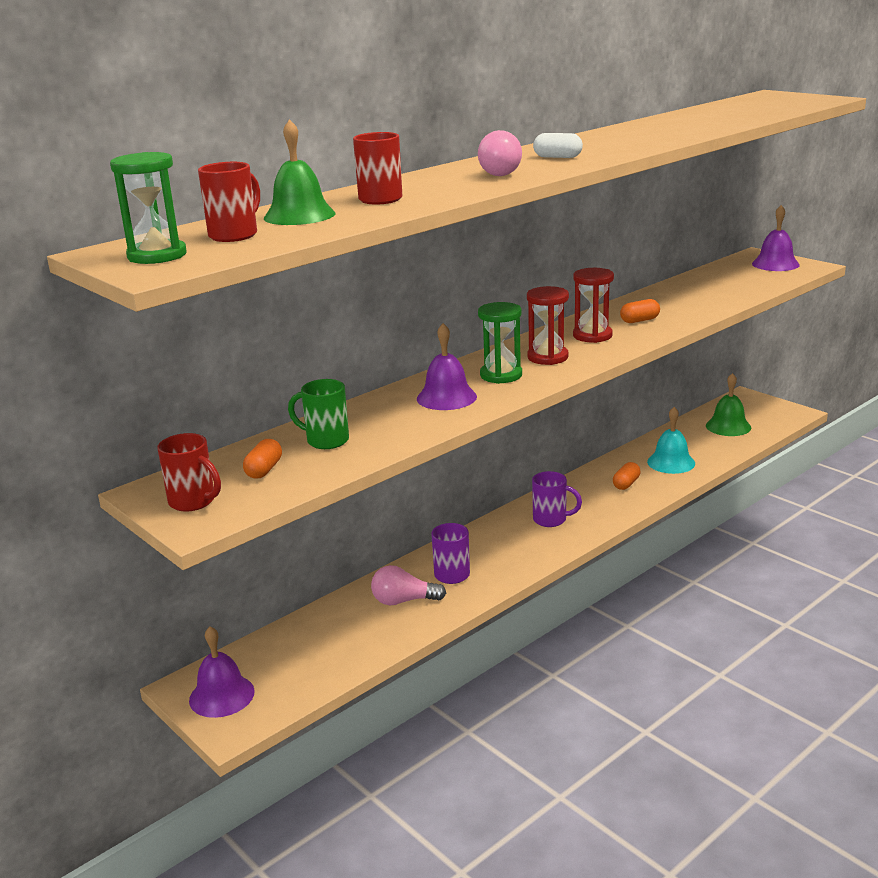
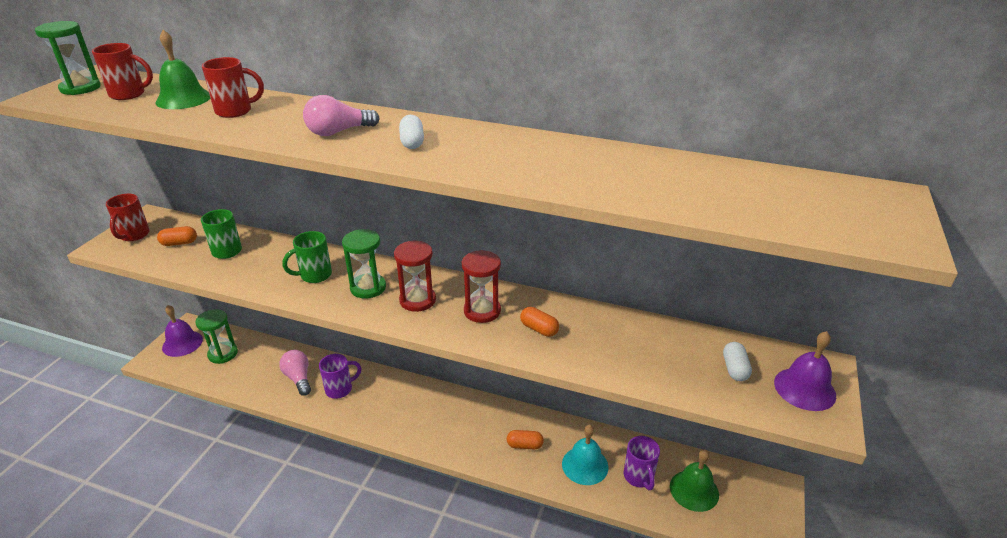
camera: 60 degrees right, 10 degrees up
(289, 658) = (223, 354): none -> green hourglass
(446, 397) = (315, 275): purple bell -> green mug
(551, 520) = (439, 416): purple mug -> purple mug (639, 477)
(741, 275) = (734, 369): none -> white capsule

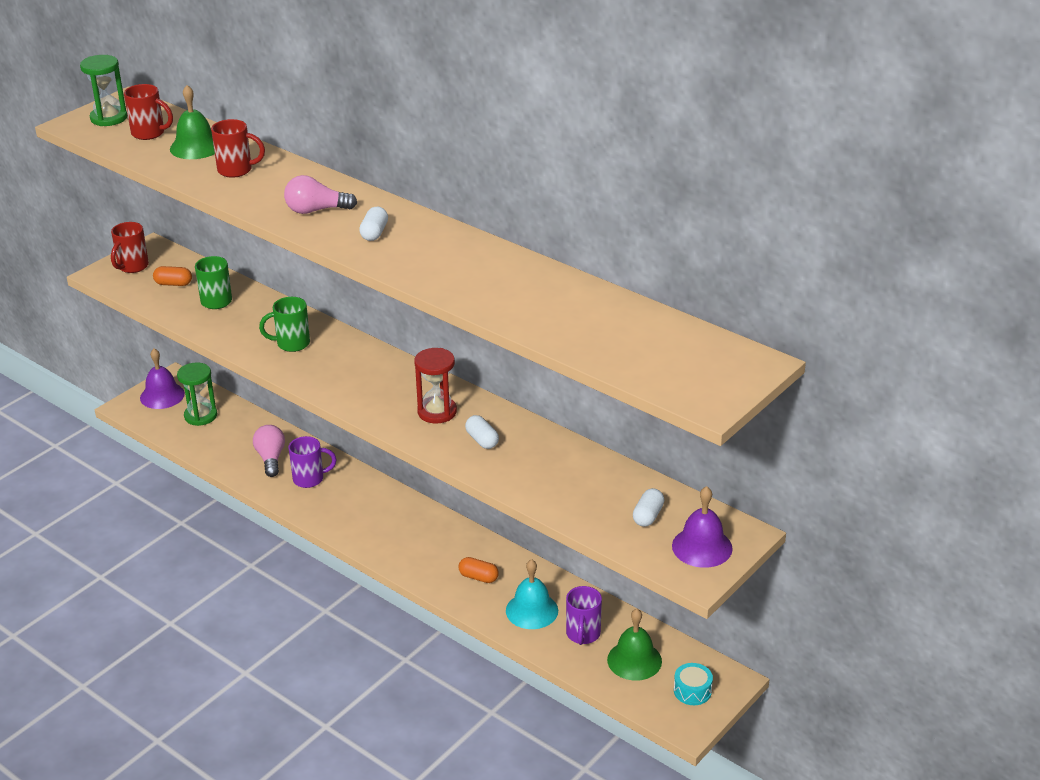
camera: 20 degrees right, 0 degrees up
(368, 288) = (338, 366): green hourglass -> none
(417, 300) = (380, 388): red hourglass -> none
(539, 329) = (482, 440): orange capsule -> white capsule
(757, 507) = (692, 691): none -> turquoise drum

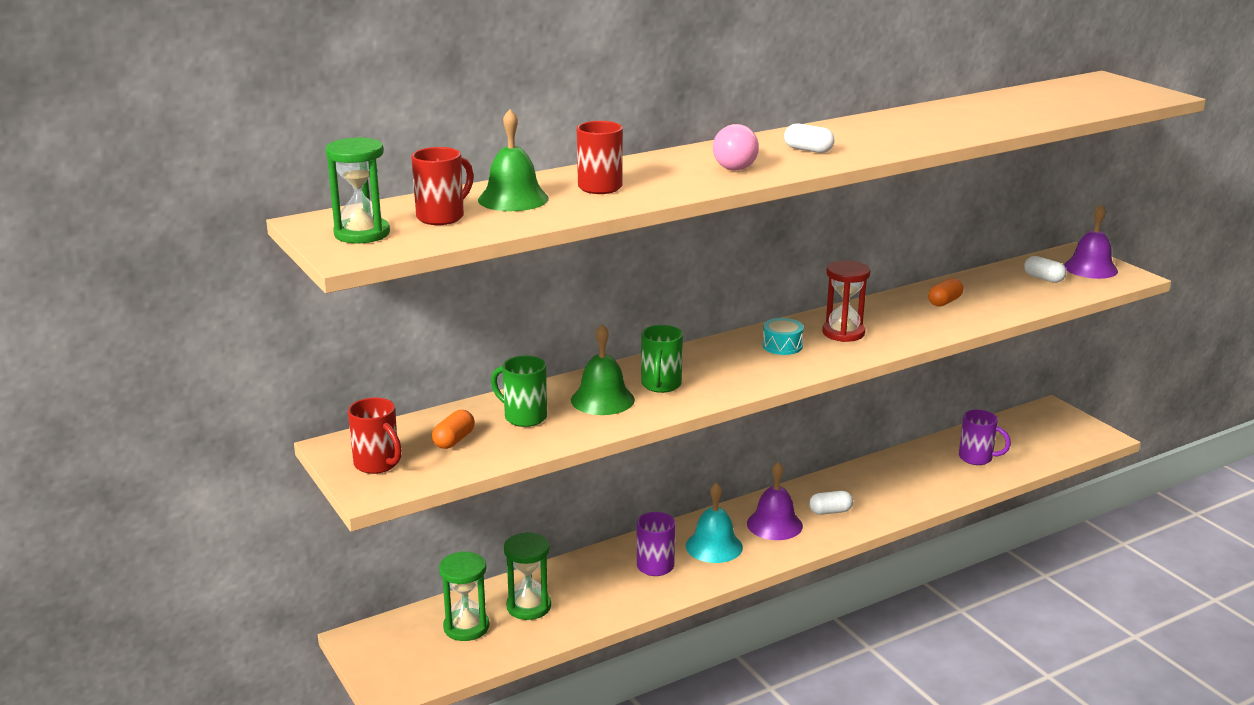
camera: 70 degrees left, 10 degrees down
(162, 395) = (392, 653): purple bell -> purple bell (774, 524)
(234, 435) = (528, 606): none -> green hourglass
(271, 458) = (597, 586): pink light bulb -> none
(478, 577) = (876, 493): orange capsule -> orange capsule (944, 302)
(482, 440) = (902, 321): white capsule -> white capsule (830, 511)
(532, 610) = (935, 476): turquoise bell -> turquoise bell (714, 546)
(634, 660) = (1017, 442): green bell -> green bell (602, 399)
(692, 691) = (1061, 426): turquoise drum -> turquoise drum (782, 346)

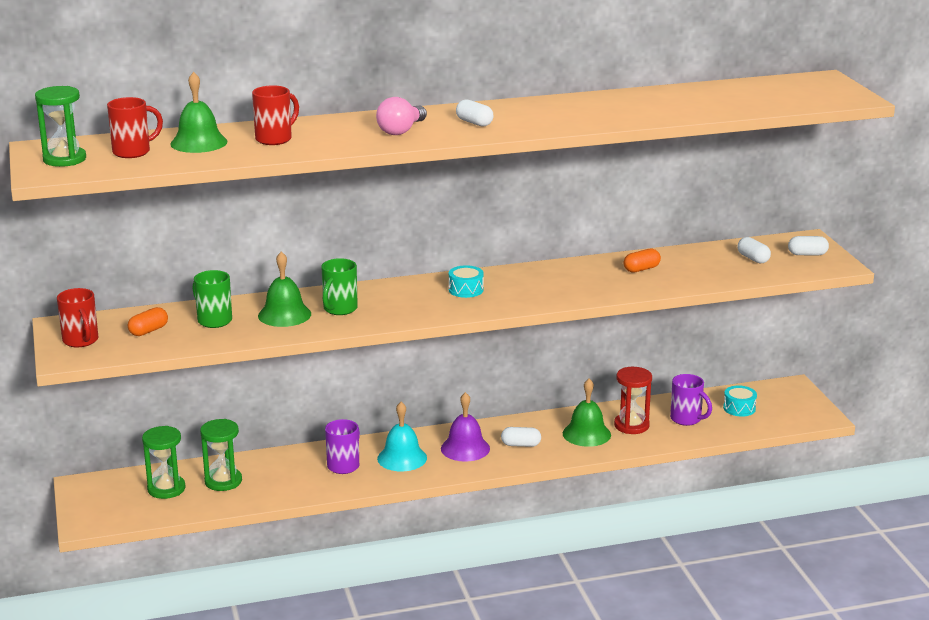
camera: 15 degrees right, 0 degrees up
(843, 333) = (527, 285): red hourglass -> red hourglass (631, 425)
(889, 489) = (586, 434): none -> green bell
(1018, 439) = (739, 408): none -> turquoise drum
(1090, 268) = (807, 254): purple bell -> white capsule

